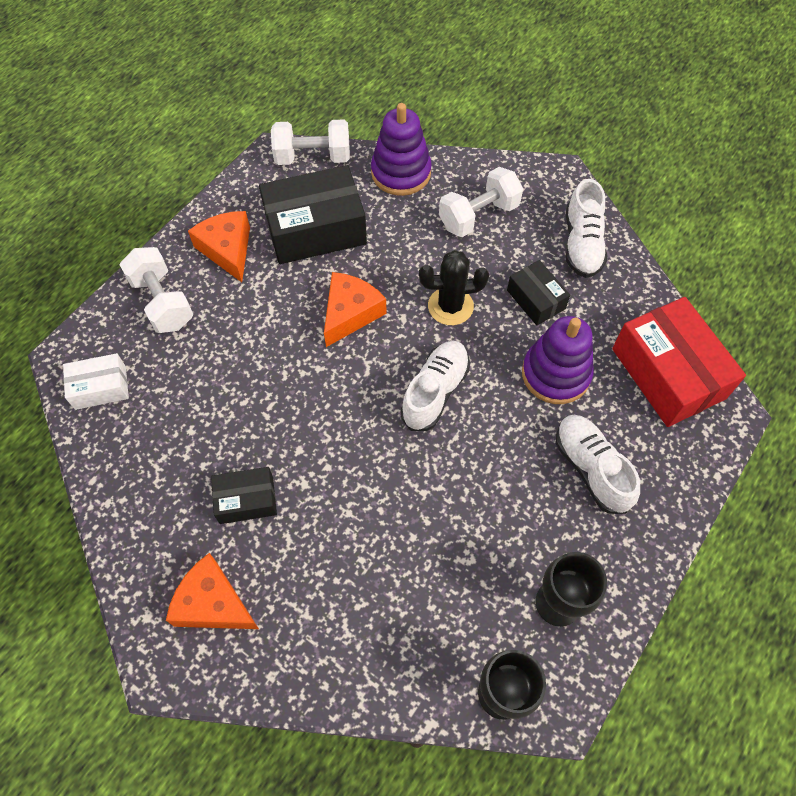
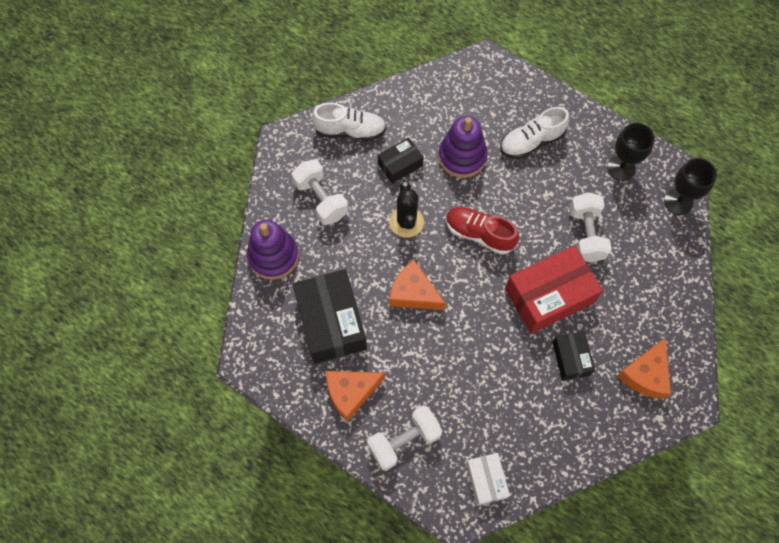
camera: 90 degrees left, 5 degrees up
(313, 157) = (251, 328): white dumbbell -> white dumbbell (586, 234)
(435, 392) = (479, 234): white shoe -> red shoe
(668, 373) = (459, 90): red box -> red box (549, 296)

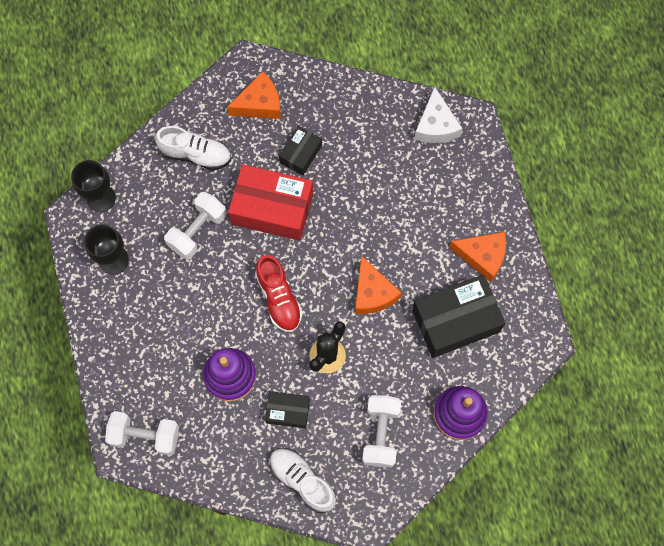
camera: 140 degrees left, 5 degrees up
(331, 322) = (455, 321): black box -> black box turned 45 degrees clockwise
(404, 441) = (471, 193): white dumbbell -> white dumbbell (145, 436)
(486, 480) = (436, 125): white box -> white cheese
(531, 142) = (161, 341): white shoe -> white shoe (196, 154)

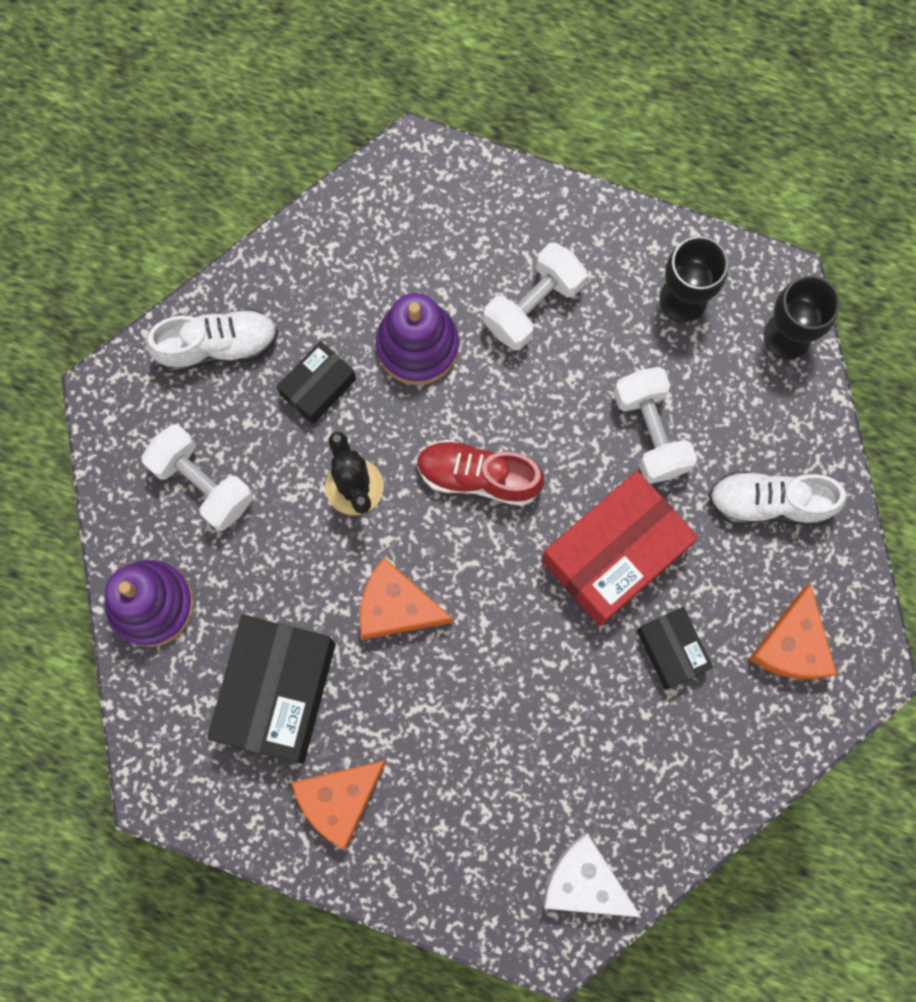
camera: 125 degrees right, 5 degrees up
(145, 436) = (415, 195): white dumbbell -> white dumbbell (533, 306)
(196, 154) = (770, 503): white shoe -> white shoe turned 45 degrees clockwise

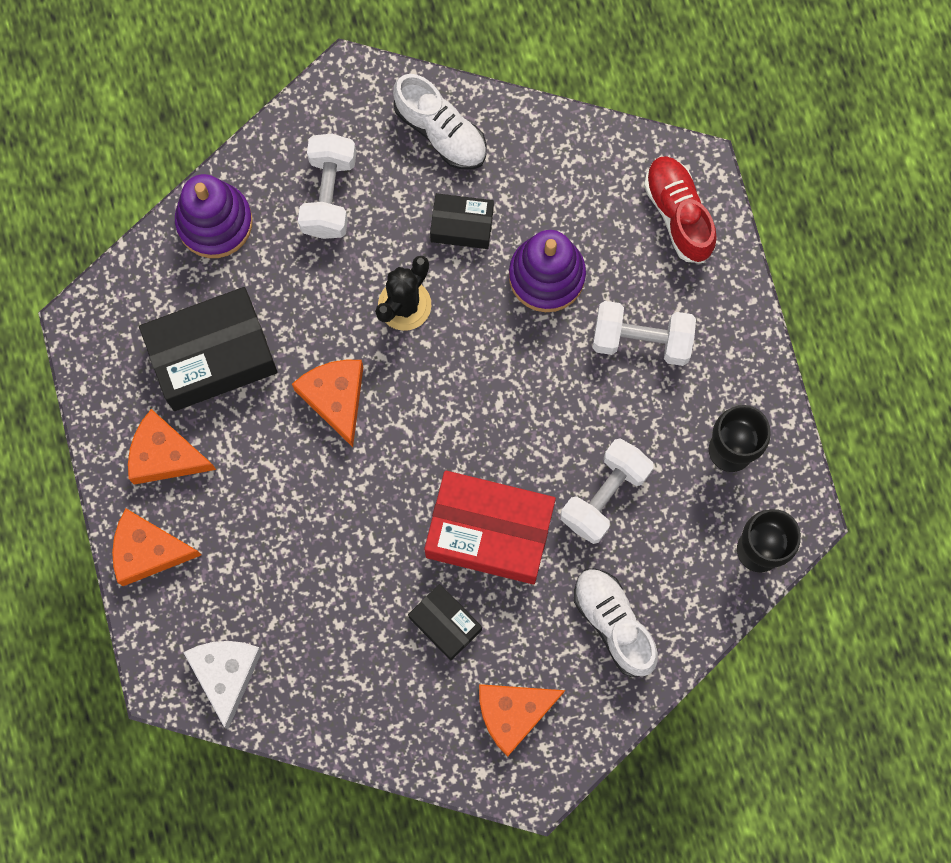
camera: 55 degrees right, 0 degrees up
(419, 877) = (148, 551): none -> orange cheese
(478, 477) = (477, 390): red shoe -> red shoe (678, 214)
(671, 650) = (445, 624): black box -> black box turned 75 degrees counterclockwise

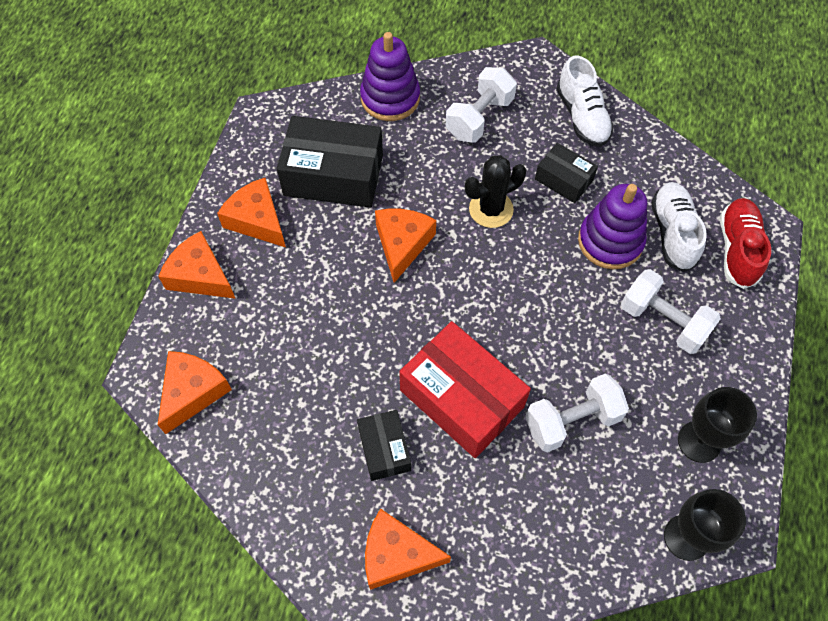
camera: 30 degrees right, 15 degrees down
(226, 674) = (193, 392): white cheese -> orange cheese
(614, 623) = (524, 528): white shoe -> white shoe (673, 233)

